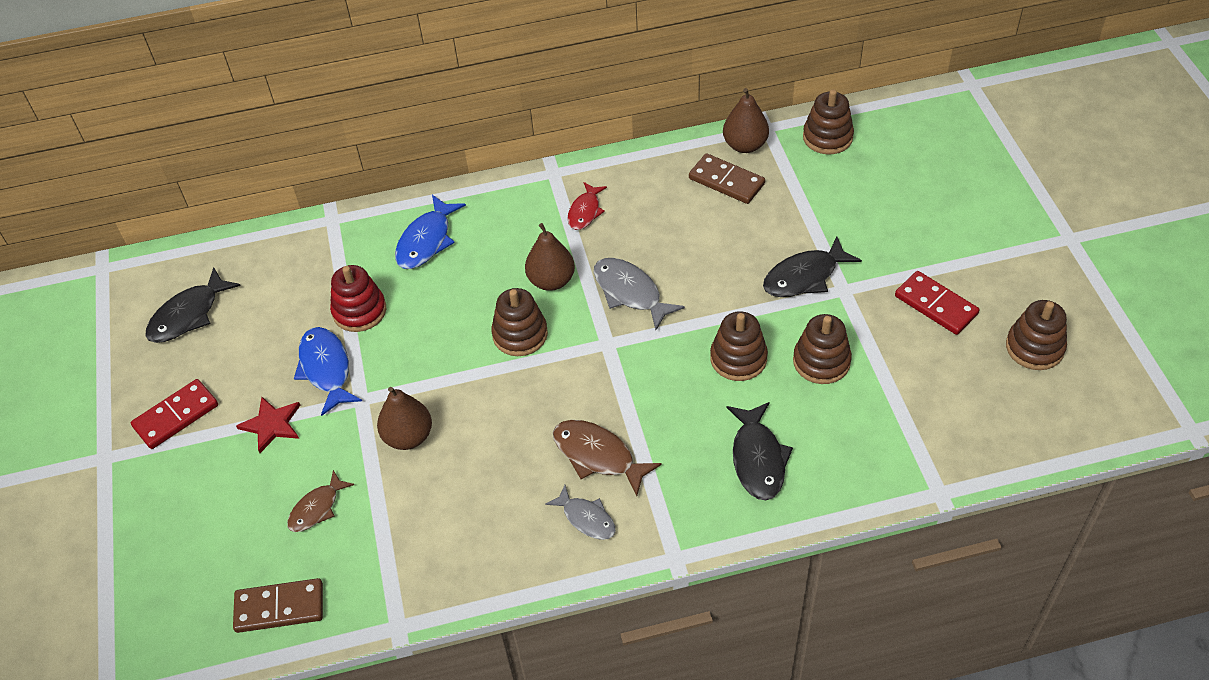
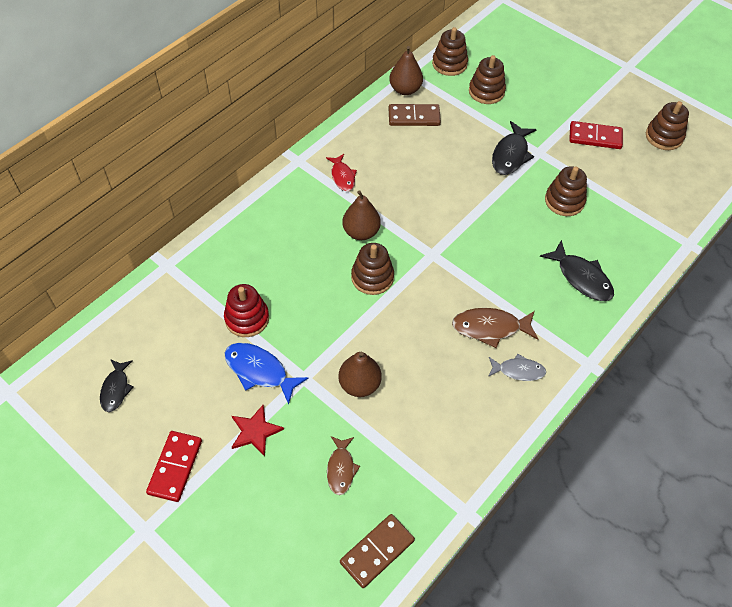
camera: 40 degrees left, 5 degrees up
(188, 315) = (116, 389): black fish -> black fish, size x0.66
(426, 241) = (251, 247): blue fish -> none
(630, 292) = (418, 215): grey fish -> none
(738, 358) = (517, 223): brown stacking toy -> brown stacking toy (486, 91)

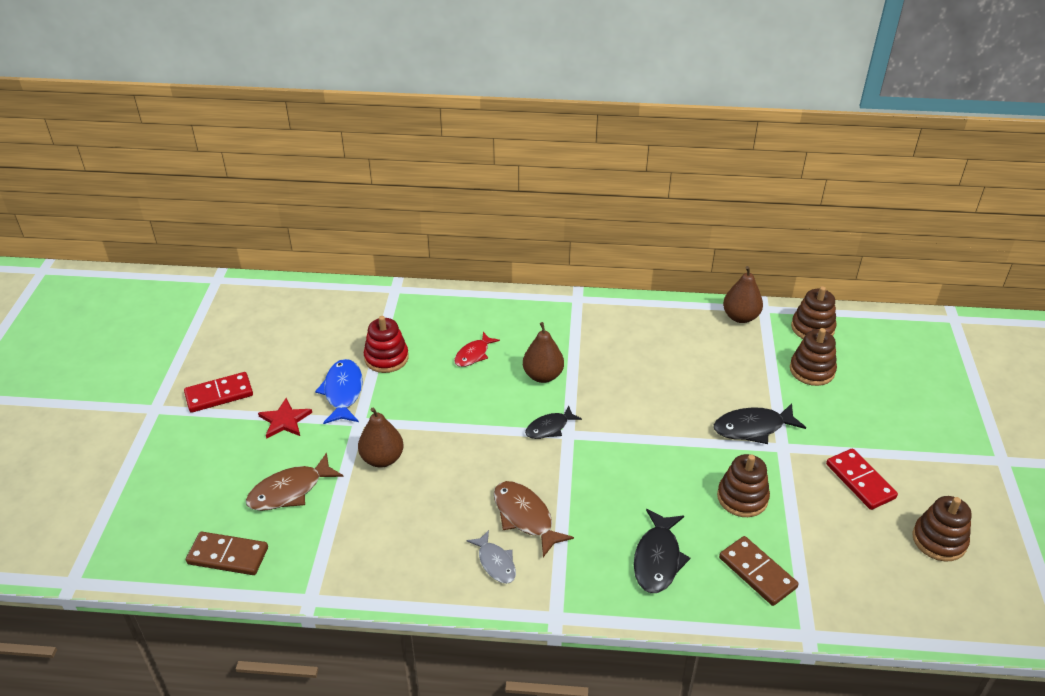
camera: 55 degrees right, 15 degrees down
(116, 389) = (261, 327): black fish -> black fish (549, 428)
(341, 469) = (290, 491): brown fish -> brown fish, size x1.52
(342, 176) = (591, 333): red fish -> red fish (473, 354)
(372, 277) = (501, 408): brown stacking toy -> none
(414, 117) = (714, 339): brown domino -> brown domino (757, 573)

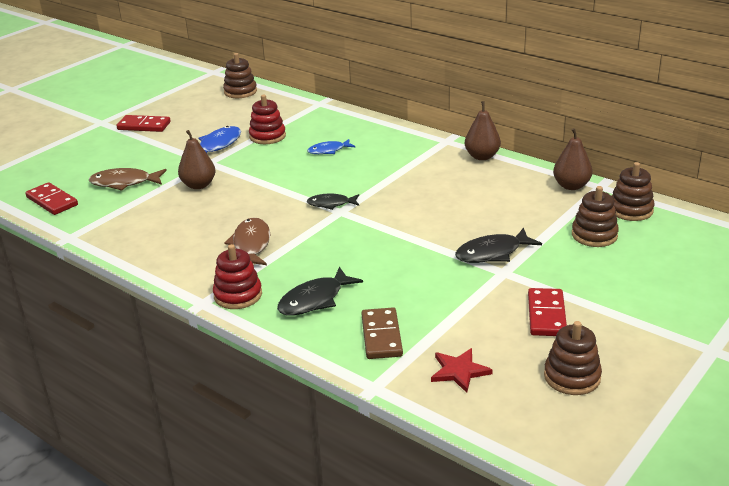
camera: 35 degrees right, 10 degrees down
(228, 556) = (52, 201): brown domino -> red domino
(284, 420) = (165, 149): red star -> red star (459, 371)
(473, 354) = (328, 150): red fish -> blue fish
(495, 562) = (200, 261): grey fish -> none
(543, 376) = (363, 175): brown pear -> brown pear (482, 156)
(580, 589) = (238, 295): none -> red stacking toy
(742, 497) = (428, 290): brown stacking toy -> brown stacking toy (240, 92)
(753, 428) = (492, 253): black fish -> black fish turned 45 degrees counterclockwise

